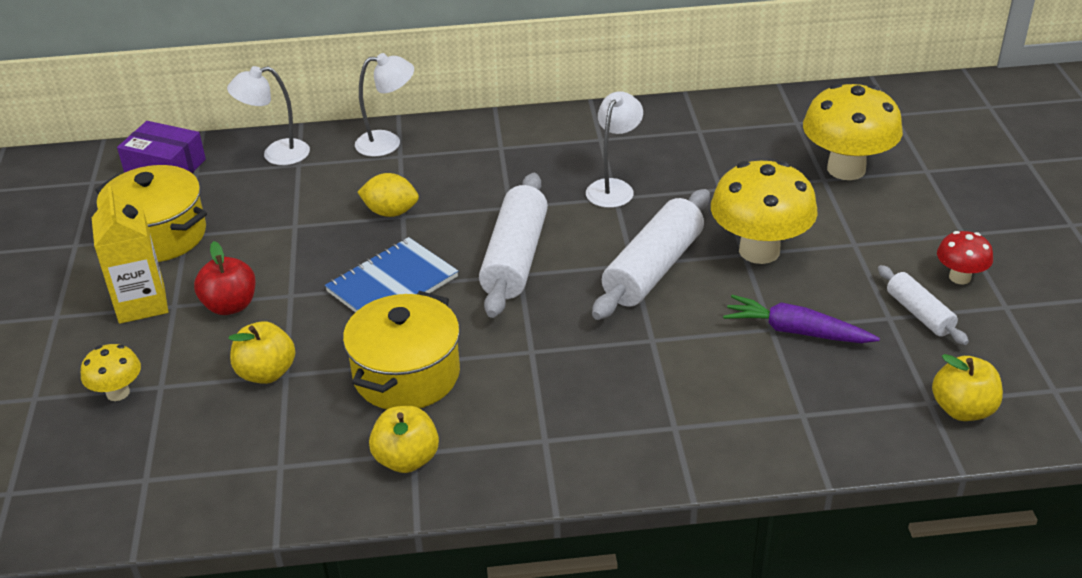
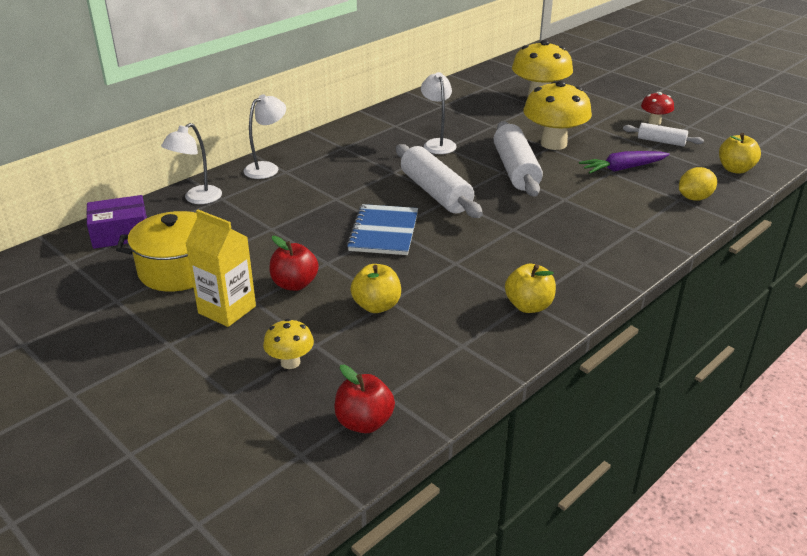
camera: 40 degrees left, 5 degrees down
(92, 494) = (364, 422): none -> red apple
(390, 212) = (325, 199): yellow lemon -> yellow lemon (694, 198)
(406, 375) = (463, 269): yellow pot -> none

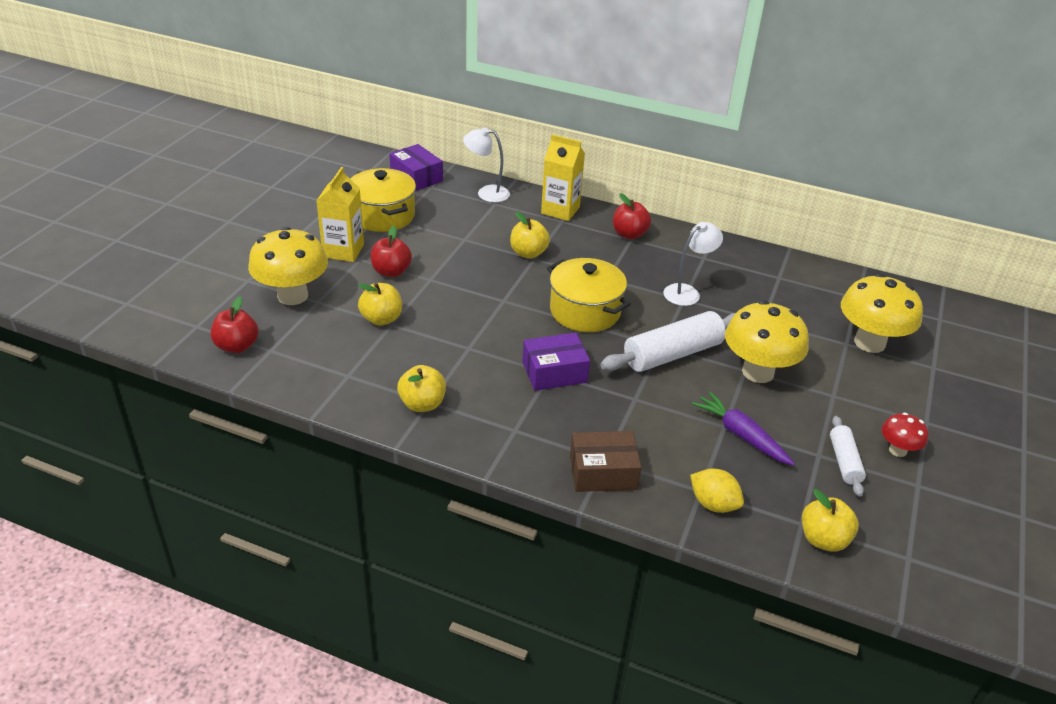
camera: 65 degrees right, 5 degrees up
(267, 168) = (560, 210): white lamp -> yellow carton
(290, 362) = (292, 296): yellow mushroom -> yellow mushroom, size x1.98
(325, 199) = (528, 253): none -> yellow apple
(335, 146) = (629, 234): none -> red apple
(384, 232) = (495, 297): blue notebook -> none
(435, 193) = (585, 311): white rolling pin -> yellow pot
(513, 226) = (554, 372): none -> purple box
(649, 234) = (603, 472): none -> brown box

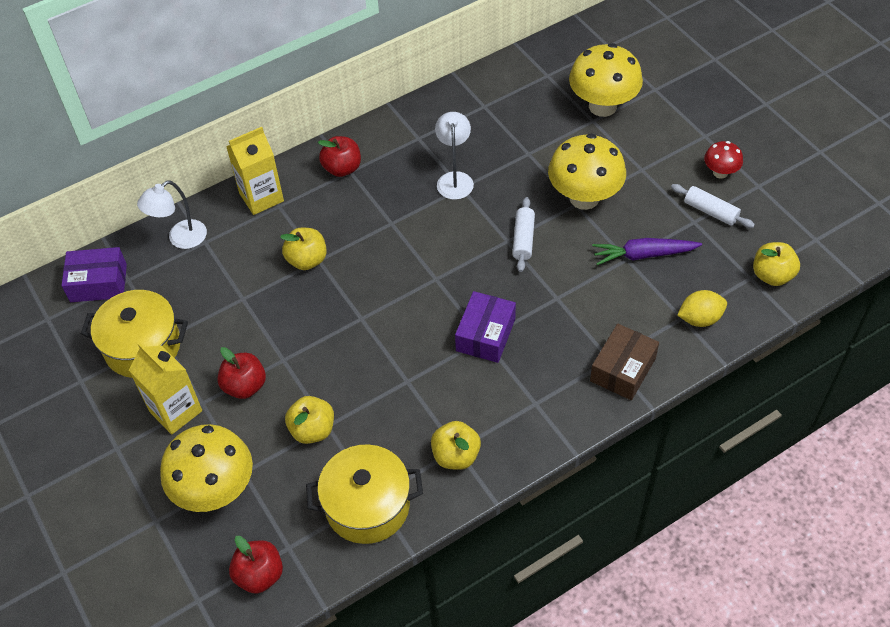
camera: 50 degrees left, 15 degrees up
(585, 311) = (423, 266): yellow pot -> yellow pot (367, 506)
(672, 354) = (523, 239): white rolling pin -> white rolling pin, size x0.55

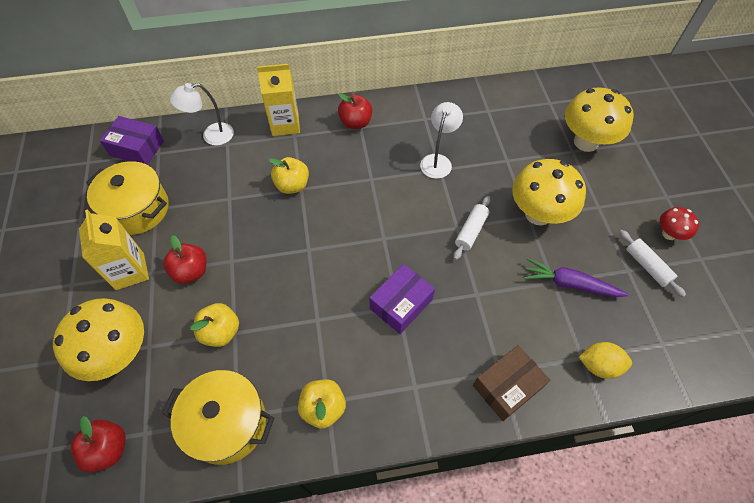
camera: 20 degrees right, 5 degrees up
(772, 275) = (685, 349): yellow apple -> none

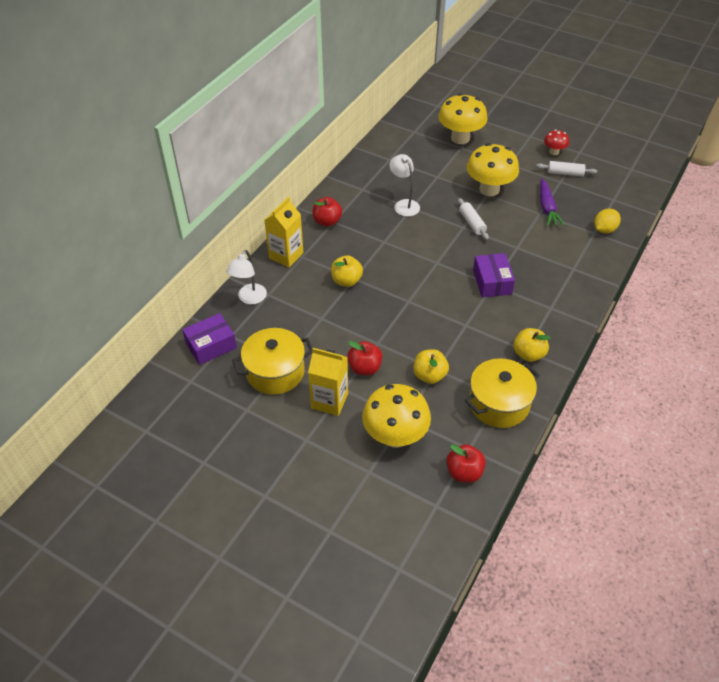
camera: 50 degrees left, 10 degrees down
(507, 387) = (585, 271): brown box -> none
(570, 284) = (547, 208): purple carrot -> purple carrot turned 60 degrees counterclockwise

